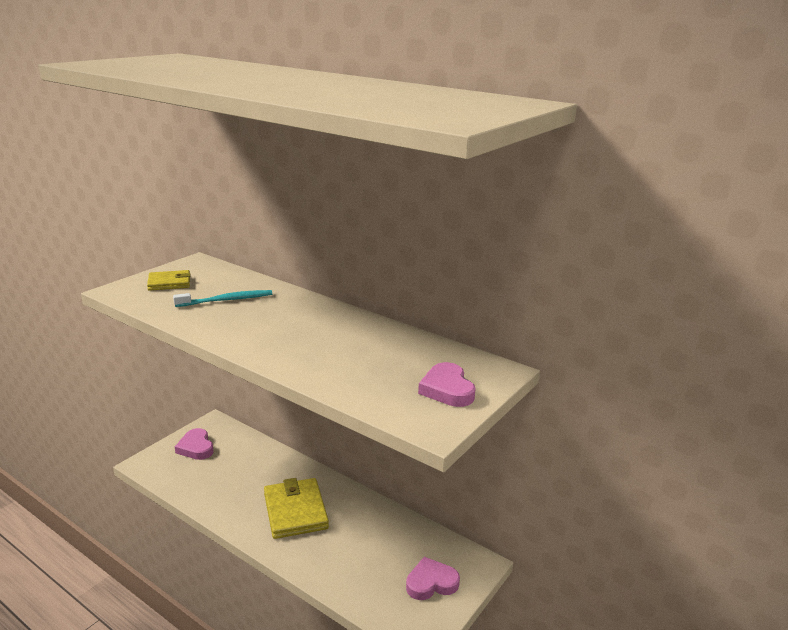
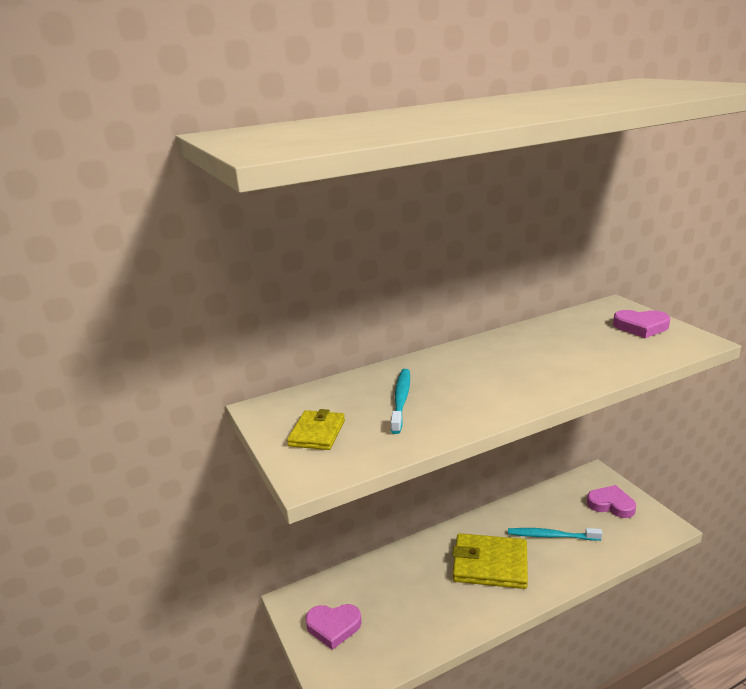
camera: 60 degrees left, 0 degrees up
(354, 544) = (551, 536): none -> turquoise toothbrush
(431, 583) = (611, 504): pink heart -> pink heart turned 105 degrees clockwise

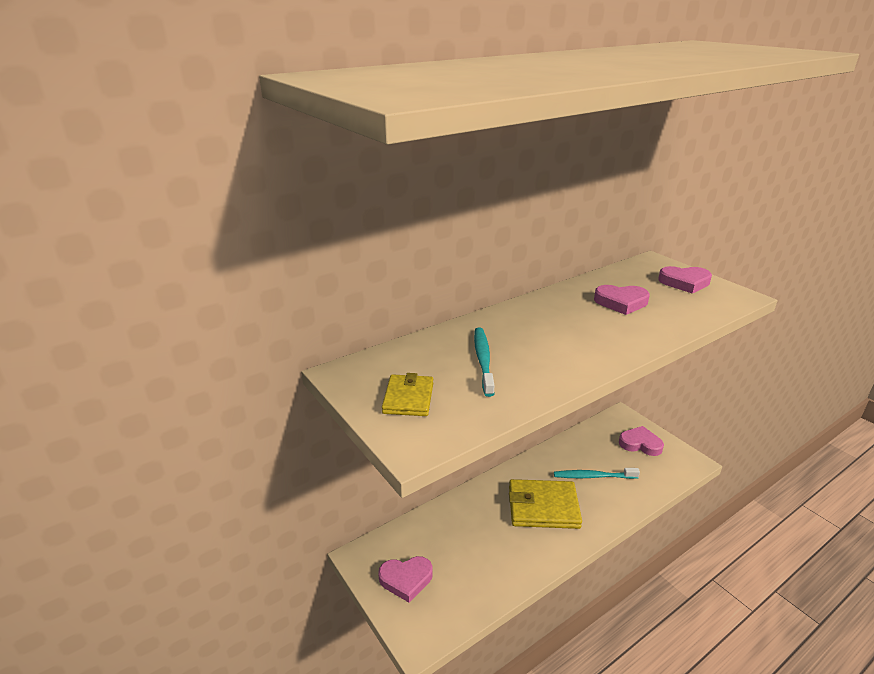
camera: 10 degrees left, 5 degrees up
(563, 346) = (621, 302): none -> pink heart

